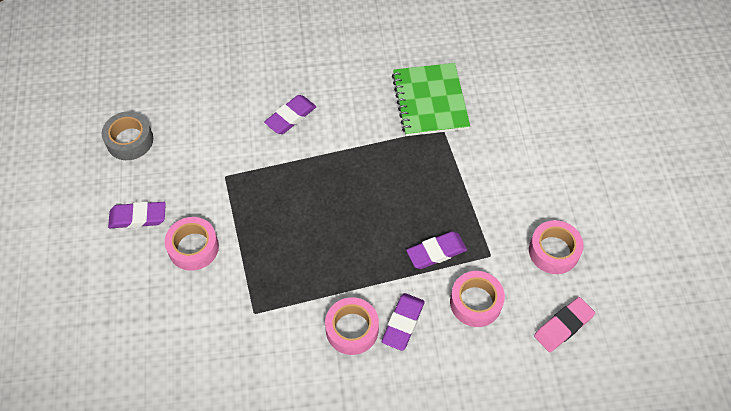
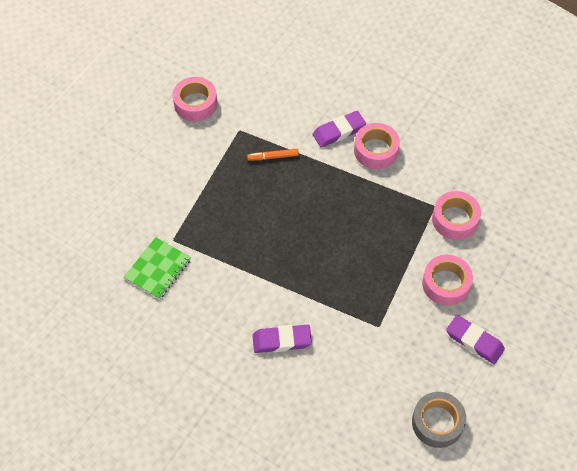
camera: 140 degrees left, 0 degrees up
(430, 101) = (158, 269): green notebook -> green notebook, size x0.65
(436, 252) = (273, 157): purple eraser -> orange marker
(475, 302) = (279, 111): pink tape -> pink tape (455, 219)
(563, 326) = (240, 62): pink eraser -> none

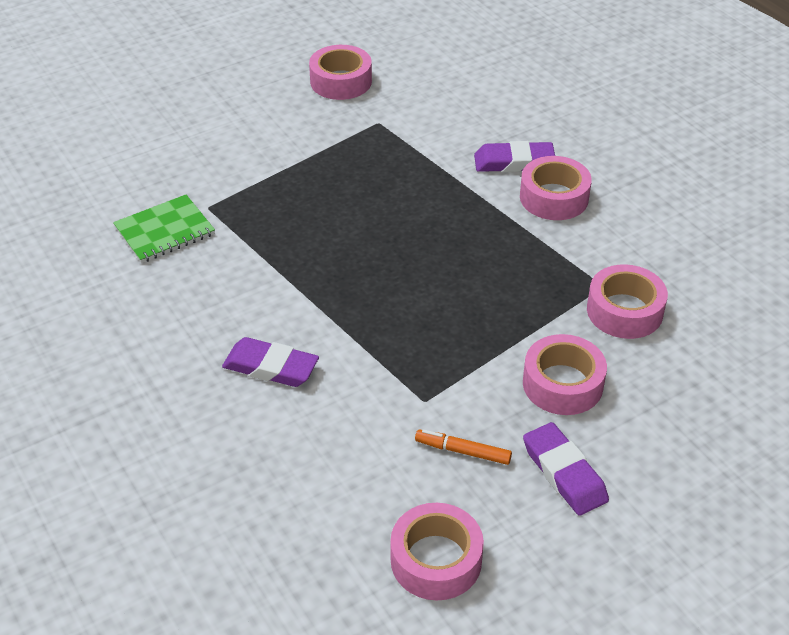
camera: 25 degrees right, 15 degrees down
(273, 157) = (403, 162): orange marker -> orange marker (463, 451)
(437, 422) = (436, 560): grey tape -> pink tape

